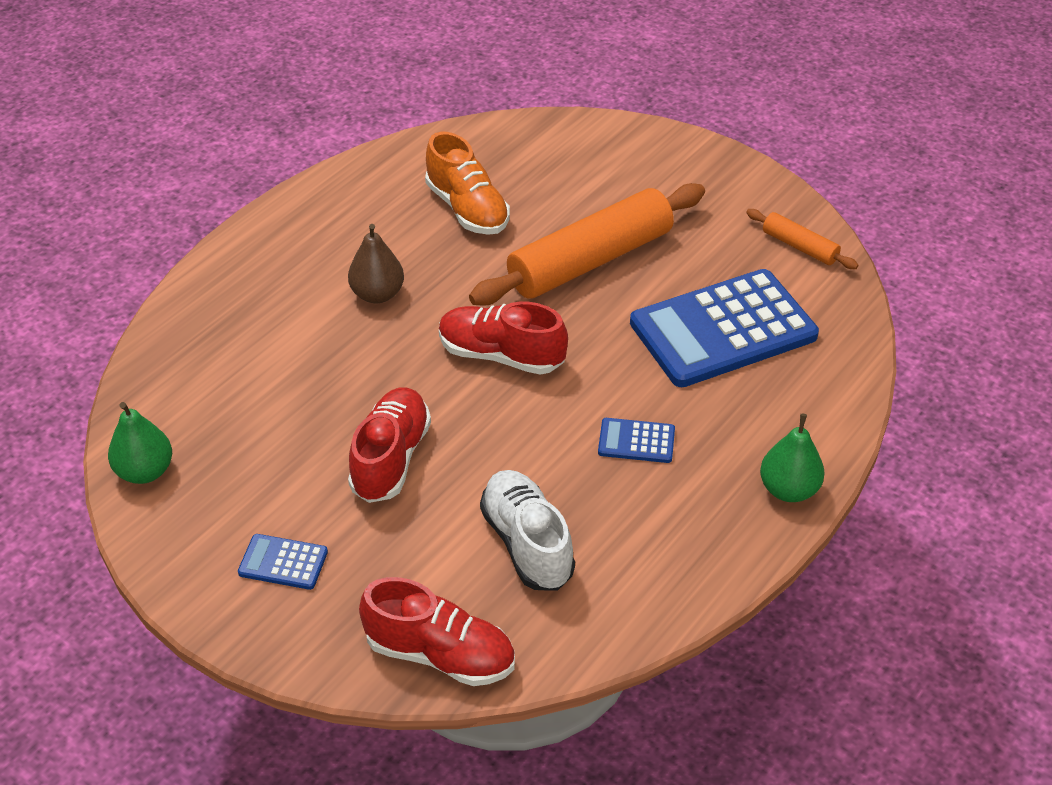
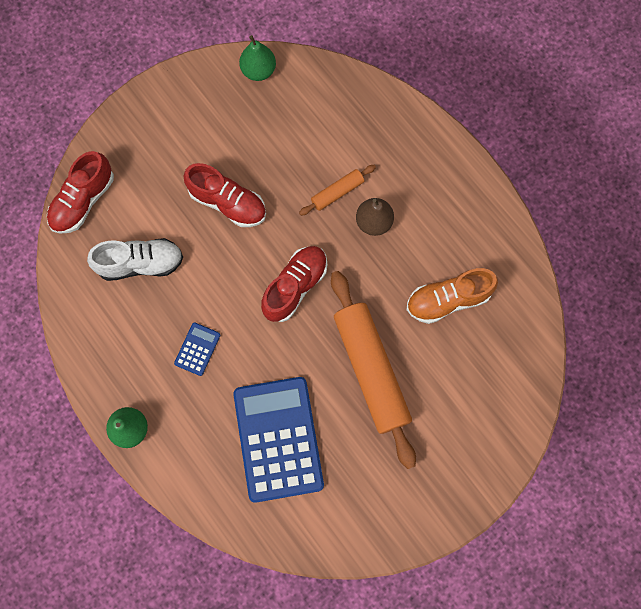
camera: 105 degrees right, 30 degrees up
(283, 562) = (170, 133): blue calculator -> none
(799, 247) = (347, 527): orange rolling pin -> orange rolling pin (337, 192)

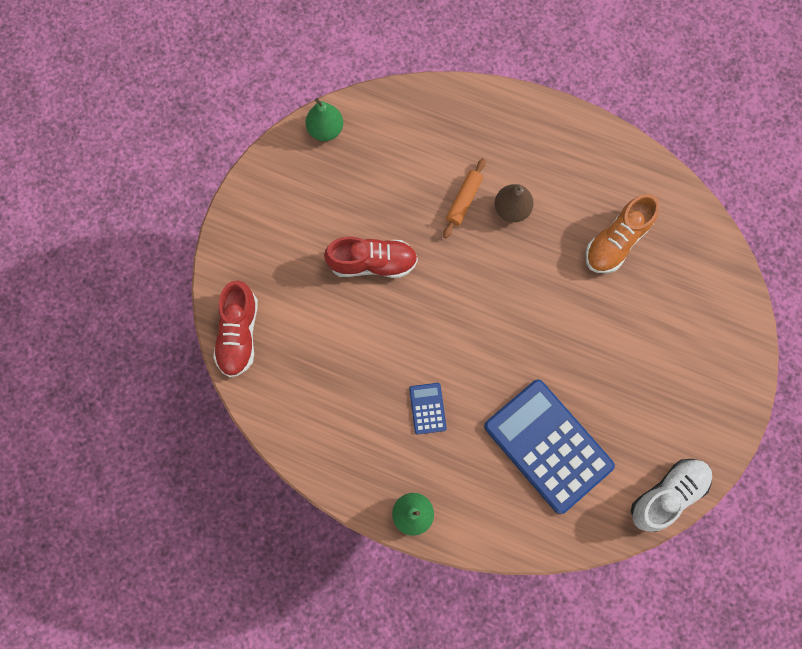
camera: 30 degrees left, 0 degrees up
(141, 263) = (328, 361): white shoe -> white shoe (667, 495)
(295, 286) = (479, 304): red shoe -> none
(371, 370) = (590, 339): orange rolling pin -> none

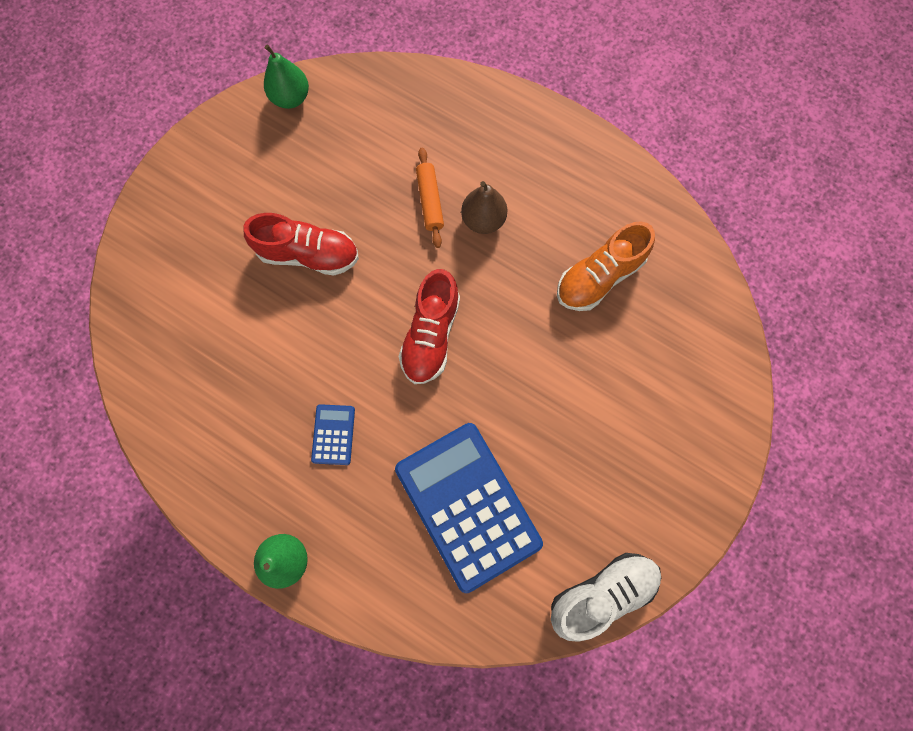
camera: 10 degrees right, 0 degrees up
(239, 334) = (135, 309): red shoe -> red shoe (430, 335)
(463, 200) = (430, 201): orange rolling pin -> orange rolling pin turned 45 degrees counterclockwise

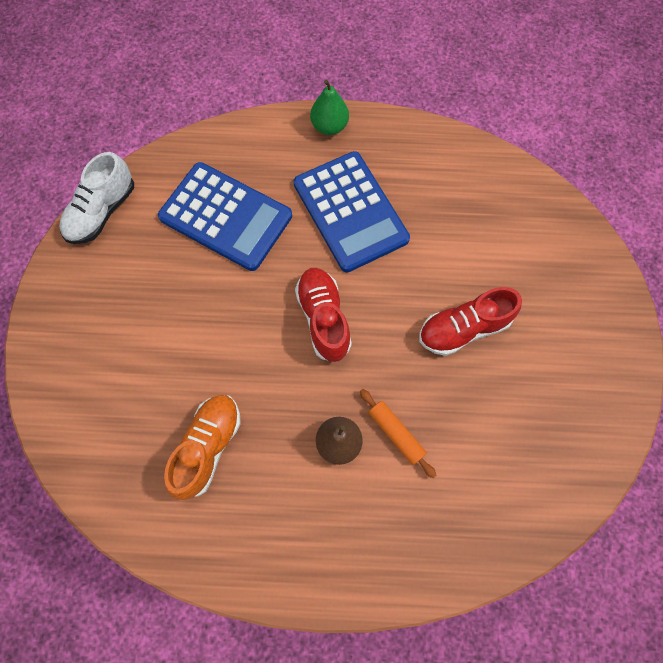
camera: 150 degrees right, 5 degrees down
(291, 98) = (589, 463): green pear -> none
(333, 434) = (350, 212): blue calculator -> blue calculator, size x2.37

